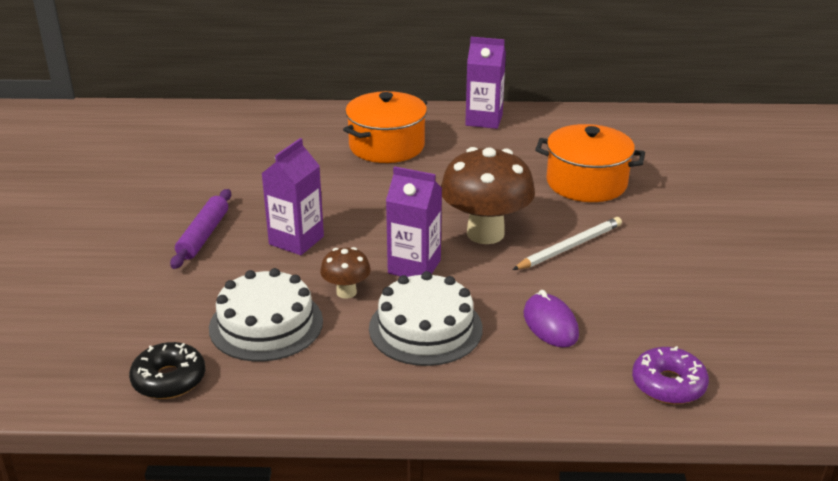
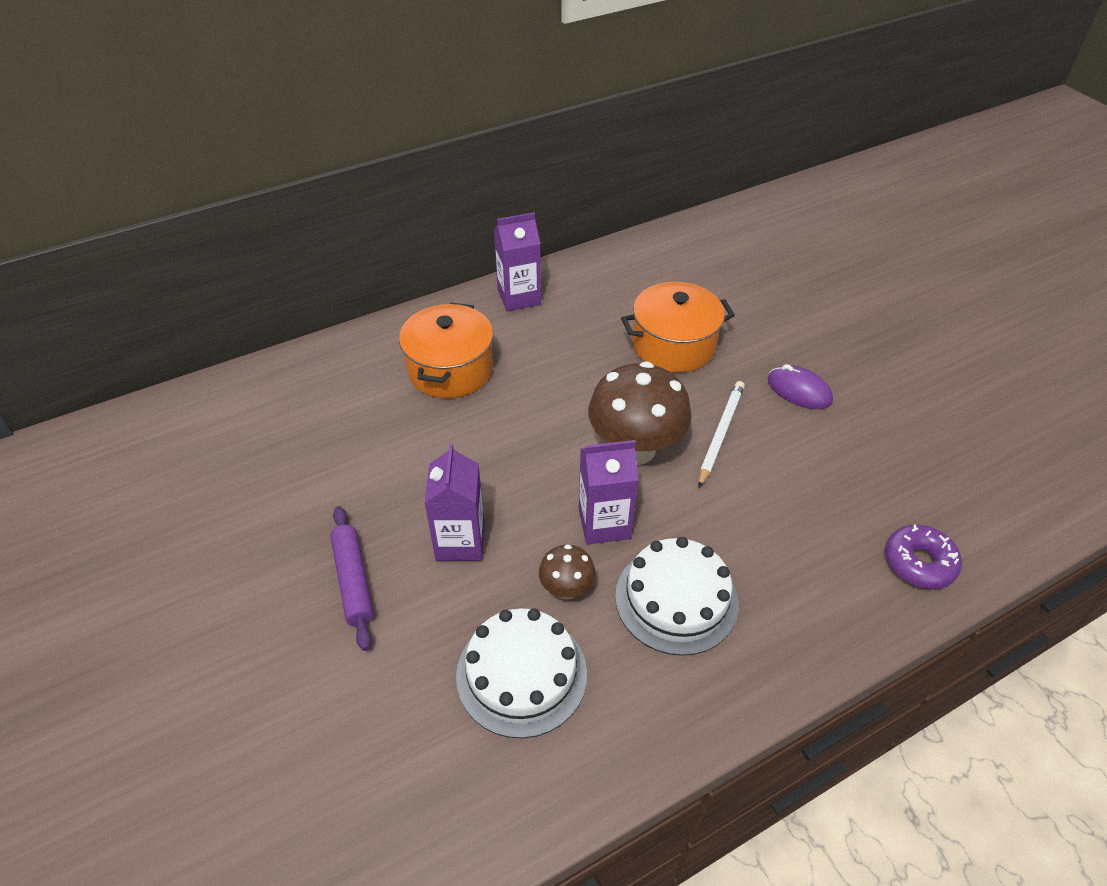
camera: 30 degrees left, 15 degrees up
(169, 379) = (482, 807): black donut -> none
(550, 324) = (777, 539): purple mouse -> purple mouse (799, 391)

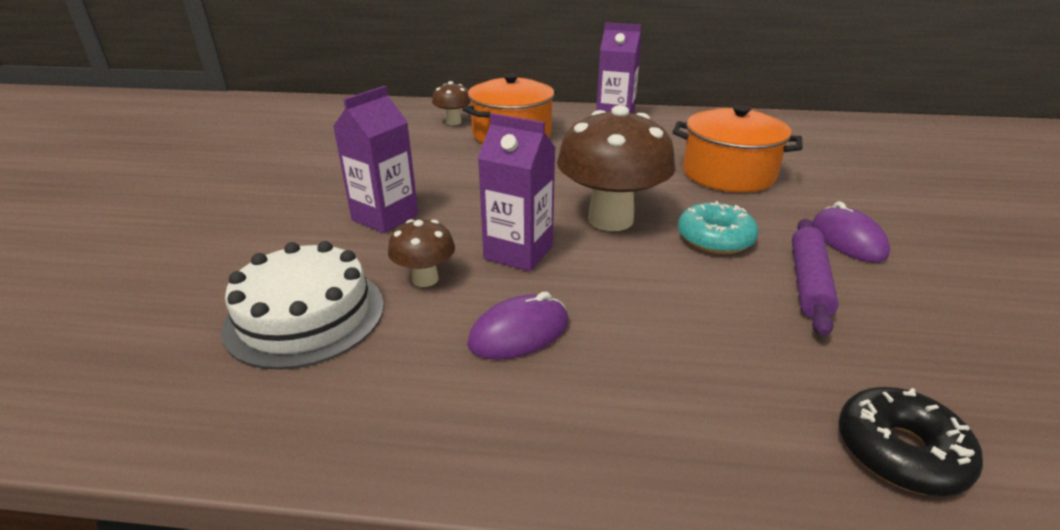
camera: 35 degrees right, 15 degrees down
(353, 581) = (282, 208): purple rolling pin -> purple rolling pin (808, 282)
(372, 374) = (453, 122): none -> brown mushroom
(676, 599) = (519, 333): white cake -> purple mouse
(720, 433) = (715, 239): white pencil -> turquoise donut
(919, 563) = (900, 451): purple donut -> black donut

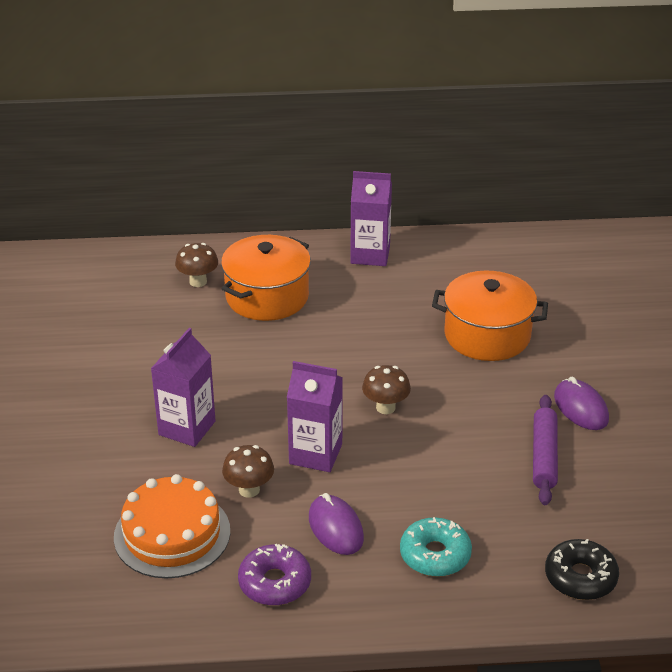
camera: 10 degrees left, 5 degrees up
(305, 315) = (172, 534): white cake -> orange cake
(408, 394) = (275, 583): none -> purple donut
(519, 333) = (335, 528): purple mouse -> purple mouse turned 75 degrees counterclockwise
(610, 219) = (385, 407): brown mushroom -> brown mushroom, size x0.49
(715, 239) = (474, 419): turquoise donut -> turquoise donut (435, 555)

